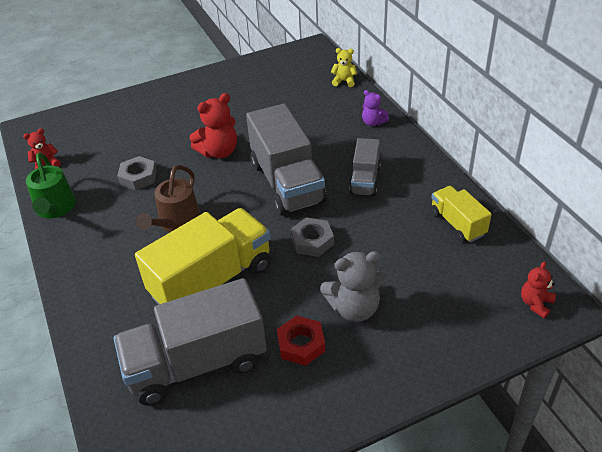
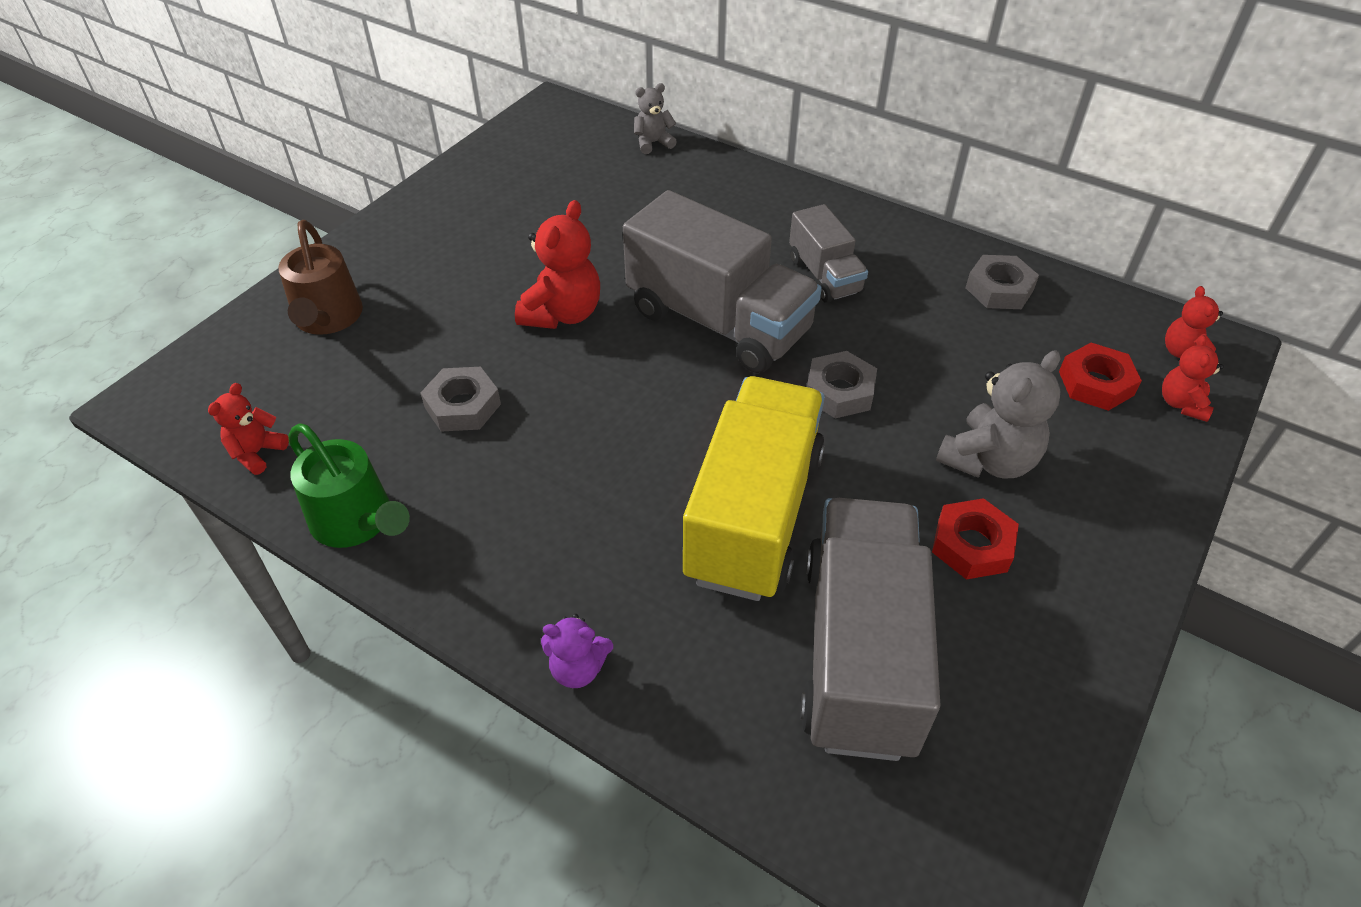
camera: 35 degrees left, 5 degrees up
(177, 222) = (605, 452): brown watering can -> brown watering can (327, 318)
(197, 364) = (859, 652): grey truck -> grey truck turned 150 degrees clockwise
(344, 81) = (653, 143): yellow teddy bear -> grey teddy bear
(373, 122) = (755, 190): purple teddy bear -> purple teddy bear (578, 668)
(457, 224) = (999, 289): yellow truck -> grey nut
(460, 297) = (1096, 383): none -> red nut
(501, 330) = (1181, 404): none -> red teddy bear

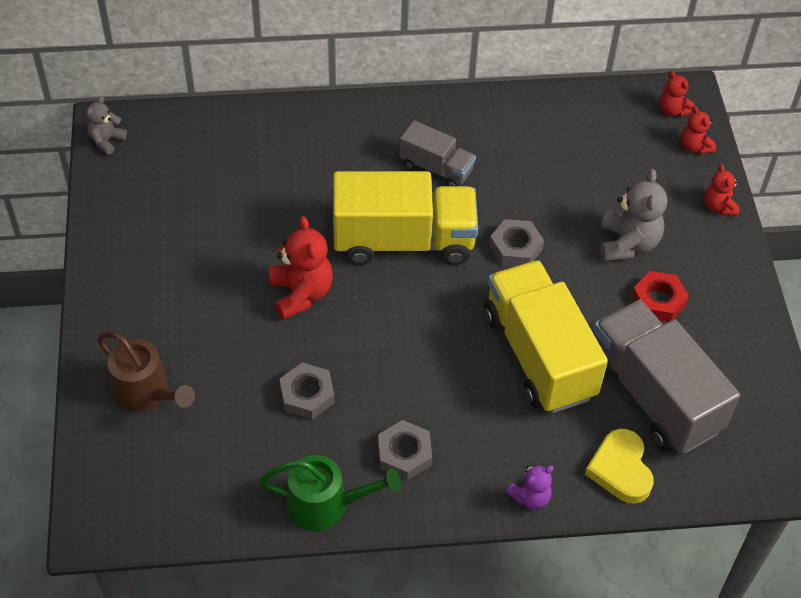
camera: 40 degrees left, 5 degrees up
(257, 453) = (213, 507): red teddy bear -> red teddy bear (718, 206)
(653, 143) = (221, 119): grey teddy bear -> grey teddy bear (106, 140)
(718, 321) = (403, 241): grey truck -> yellow truck
(725, 715) = (620, 469): none -> yellow heart
(999, 289) = (544, 120): grey nut -> grey nut (404, 454)
(1096, 383) = (644, 159): red nut -> none

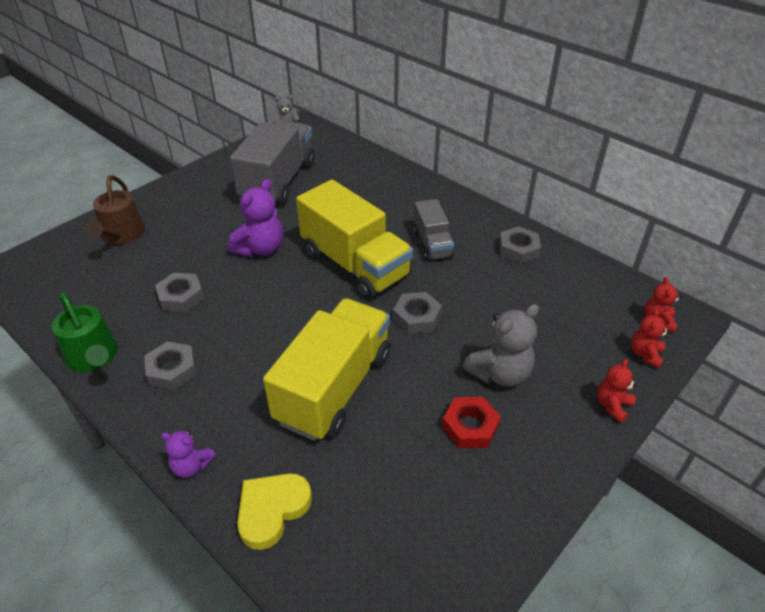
camera: 50 degrees right, 10 degrees down
(301, 293) = (261, 249): red teddy bear -> purple teddy bear
(507, 119) = (518, 249): none -> grey nut
(653, 395) = (371, 484): grey truck -> grey truck (278, 182)

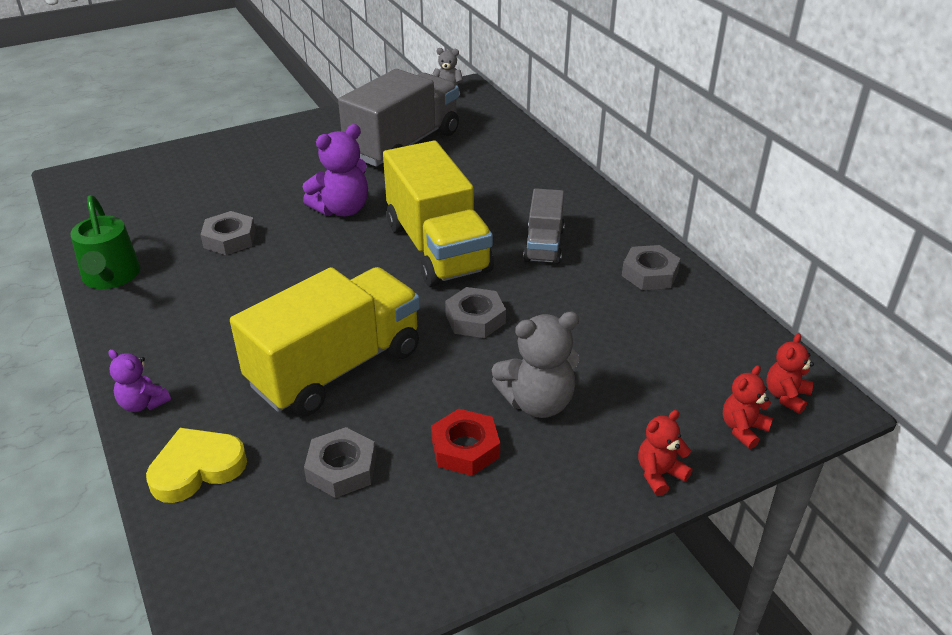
camera: 20 degrees right, 5 degrees down
(122, 235) = (205, 167): brown watering can -> none
(172, 370) = (178, 307): grey nut -> grey nut (342, 468)

